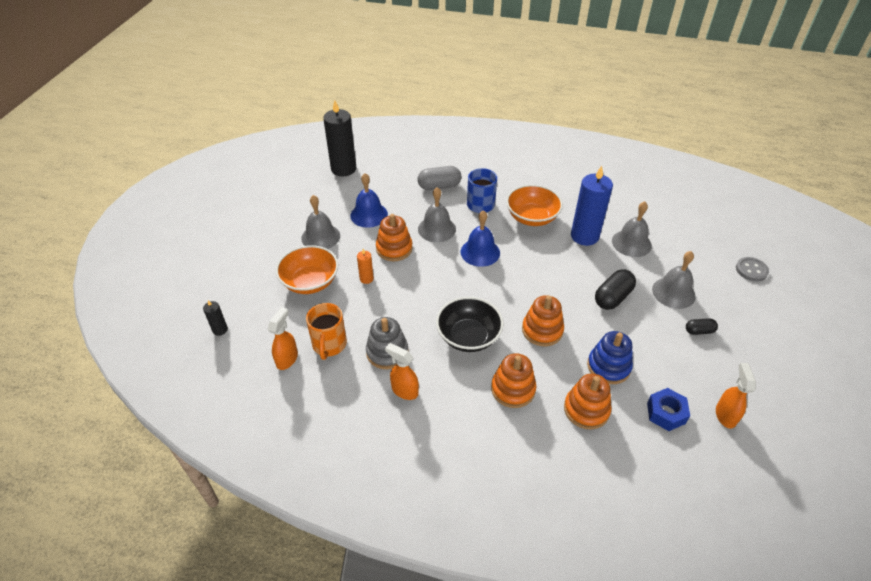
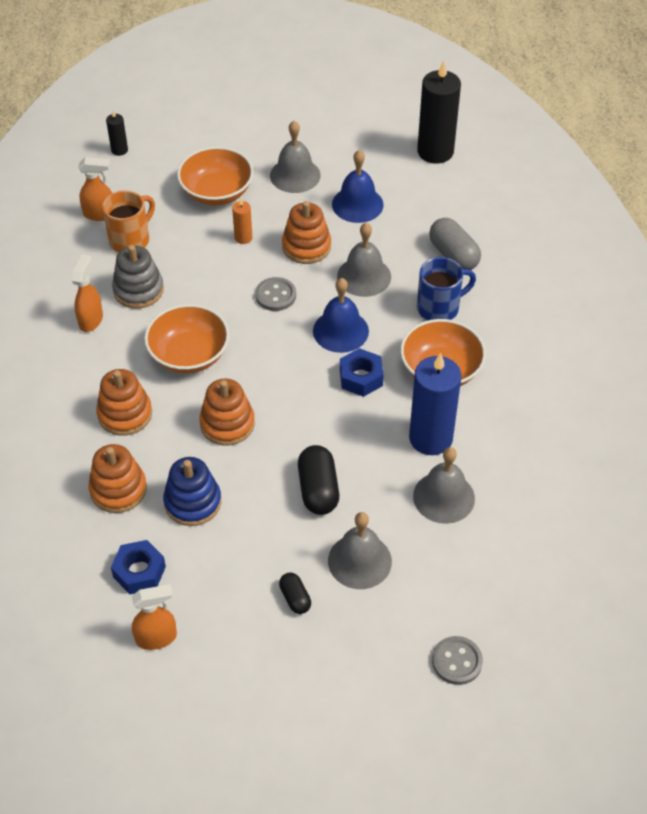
camera: 70 degrees right, 5 degrees up
(329, 345) = (131, 240): orange mug -> orange mug turned 150 degrees clockwise
(432, 275) = (275, 295): none -> grey button
(468, 336) = (189, 355): black bowl -> orange bowl
(525, 253) = (361, 378): none -> blue nut
(612, 297) = (318, 489): black capsule -> black capsule turned 60 degrees clockwise

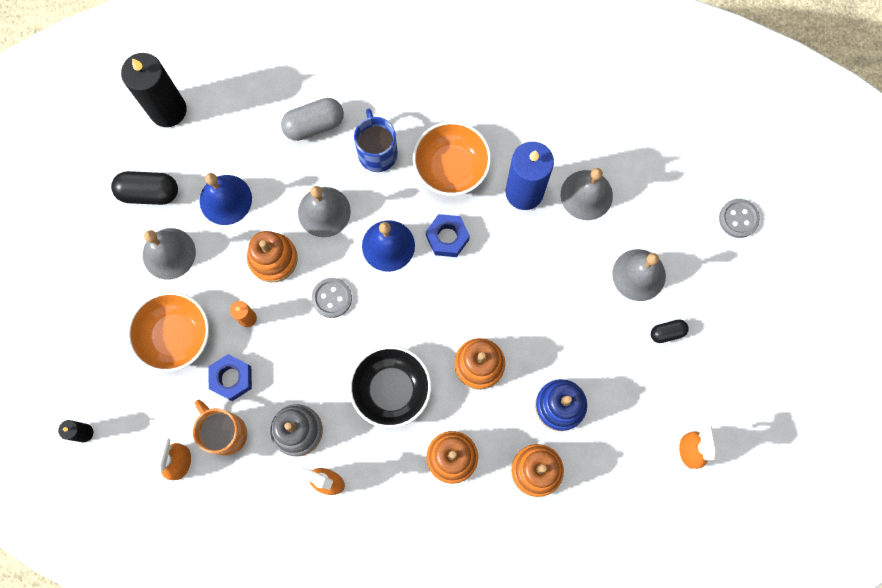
camera: 80 degrees left, 25 degrees up
(139, 572) = (624, 459): blue nut -> blue nut (232, 378)
(189, 355) = (391, 390): orange bowl -> black bowl
(318, 489) = (563, 296): black capsule -> black capsule (149, 193)

